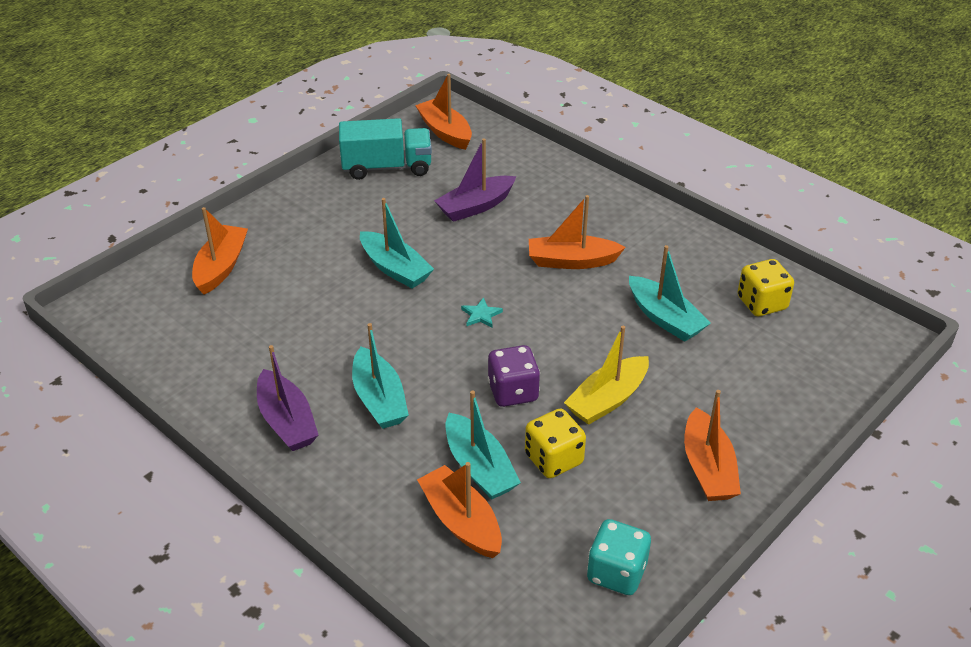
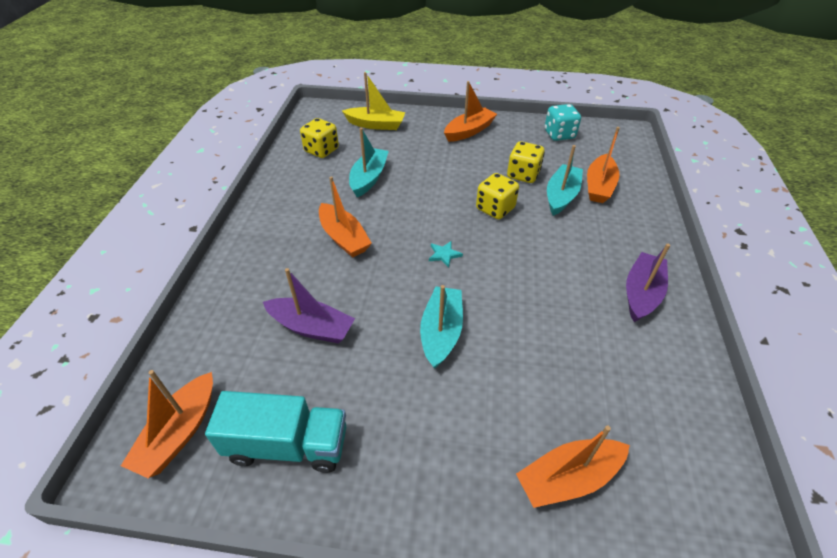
camera: 125 degrees left, 5 degrees up
(379, 399) = (569, 261): turquoise boat -> none
(387, 167) = (287, 445): turquoise truck -> turquoise truck turned 135 degrees clockwise
(513, 392) = (495, 209): purple dice -> yellow dice
(608, 399) = (460, 174): yellow boat -> yellow boat (375, 125)

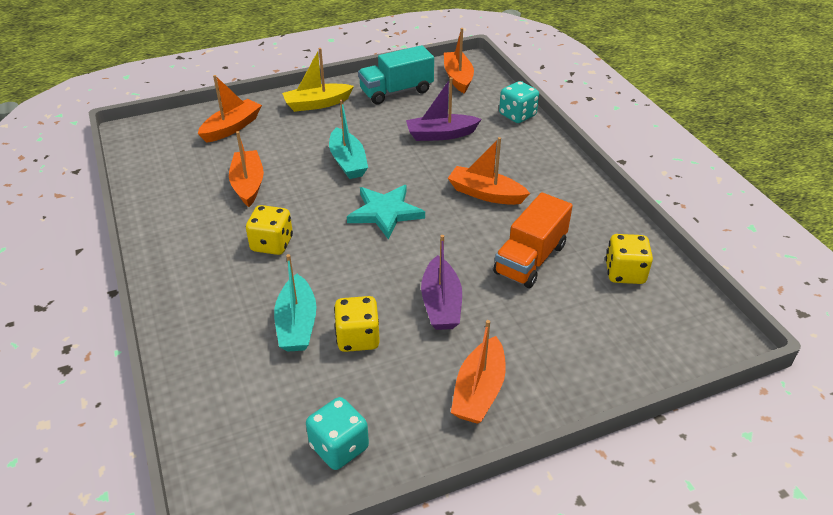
camera: 150 degrees right, 5 degrees down
(203, 318) = (517, 115): none -> turquoise dice
(369, 178) = (530, 259): turquoise boat -> orange truck
(375, 125) = (614, 344): yellow boat -> yellow boat (317, 104)
(444, 254) = (385, 212): turquoise star -> turquoise star, size x2.20
(495, 209) = (366, 276): yellow dice -> yellow dice (272, 244)
(599, 186) = (252, 360): orange boat -> orange boat (248, 185)
(641, 293) = (190, 243): purple boat -> purple boat (441, 303)

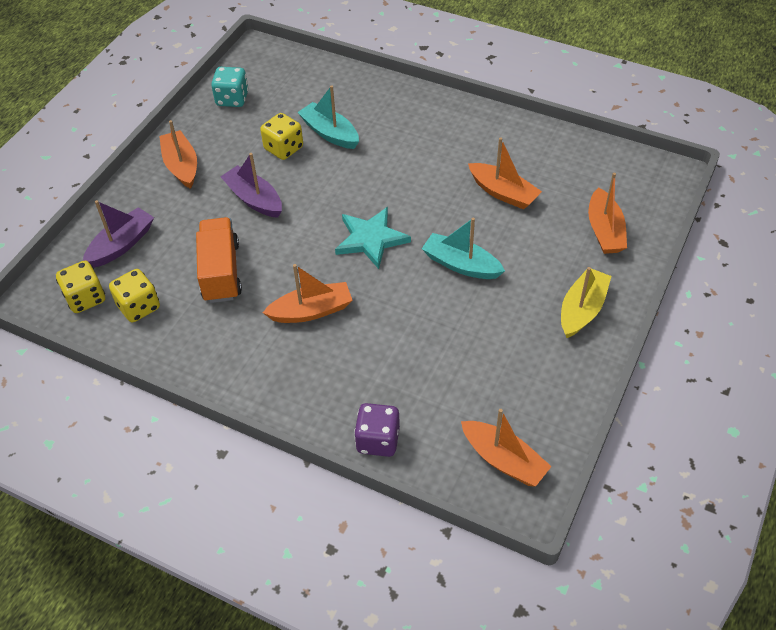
camera: 140 degrees right, 10 degrees up
(272, 244) = (416, 165): yellow dice -> yellow dice (85, 298)
(396, 91) = (536, 385): turquoise truck -> none
(441, 134) = (422, 354): purple boat -> purple boat (121, 245)
(517, 115) = (378, 440): turquoise dice -> purple dice

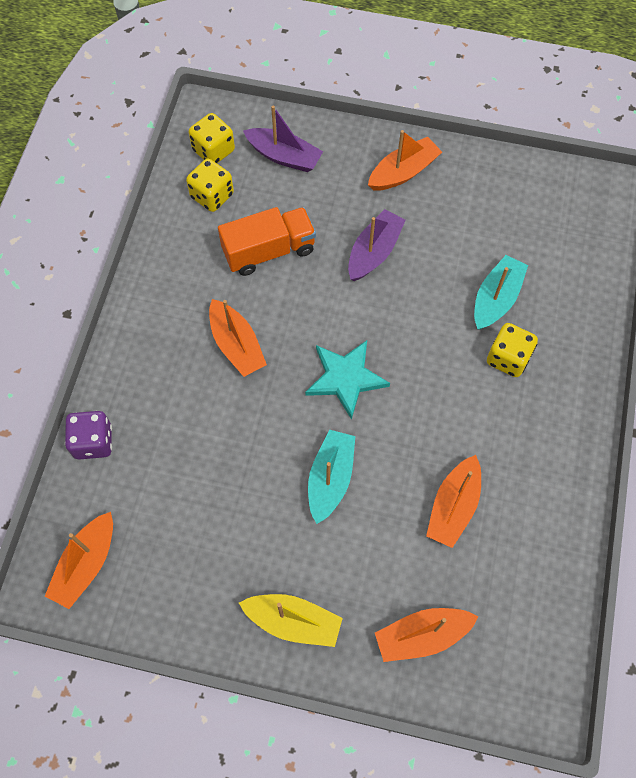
camera: 75 degrees right, 15 degrees up
(232, 99) = (519, 187): turquoise dice -> none
(283, 148) = (457, 259): yellow dice -> yellow dice (508, 358)

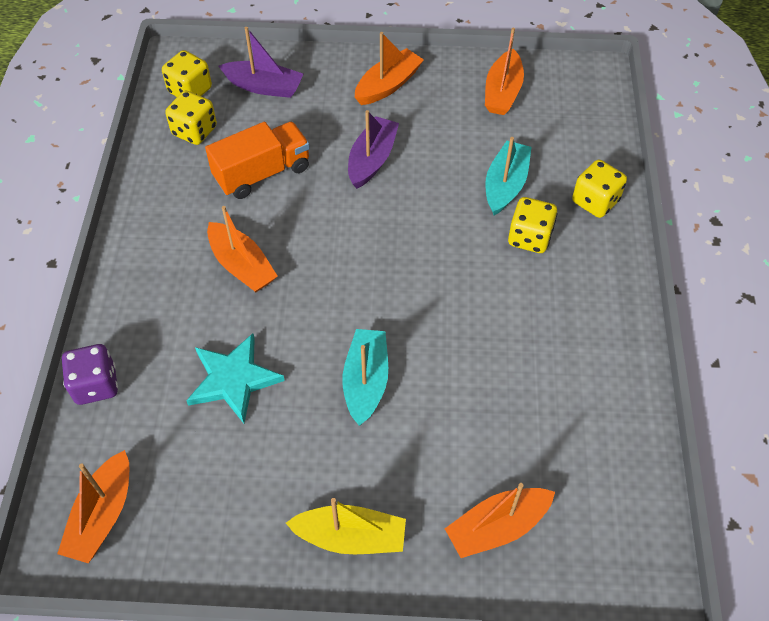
camera: 10 degrees left, 10 degrees down
(345, 378) = (364, 281): turquoise star -> turquoise star (233, 379)
(453, 506) = (504, 388): orange boat -> orange boat (502, 92)
(579, 330) = (595, 201): none -> yellow dice

